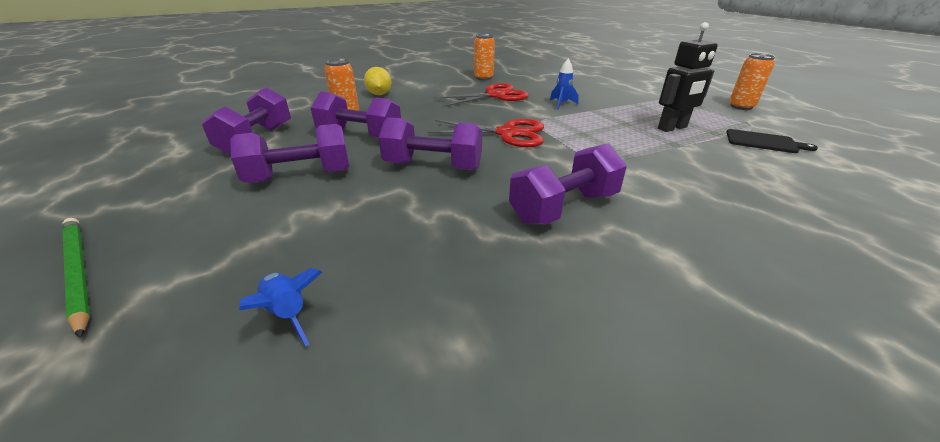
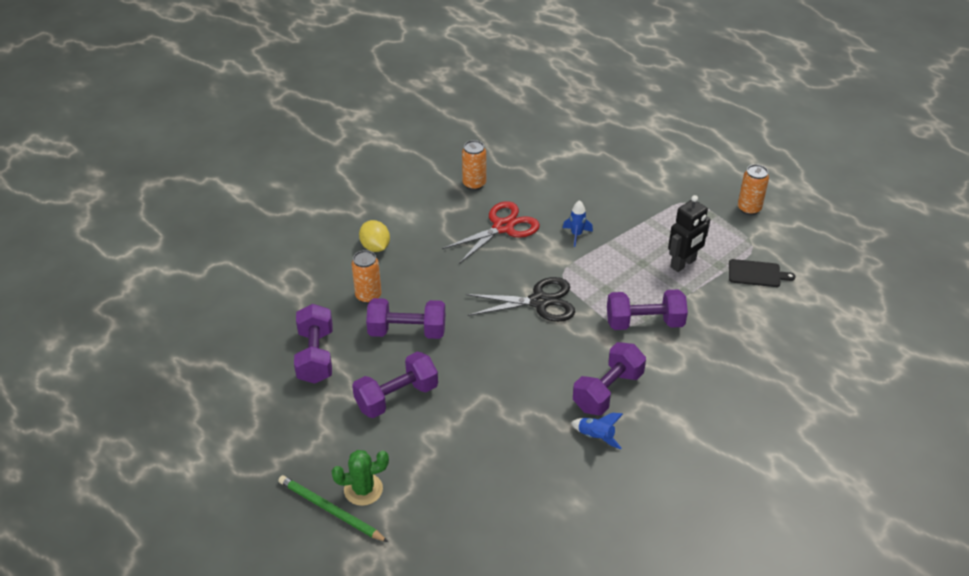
camera: 15 degrees left, 10 degrees up
(153, 256) = (363, 489): none -> green cactus
(288, 314) = (479, 506): blue rocket -> blue rocket (596, 437)
(433, 166) = (495, 363): purple dumbbell -> purple dumbbell (644, 322)
(507, 134) = (539, 302): red scissors -> black scissors

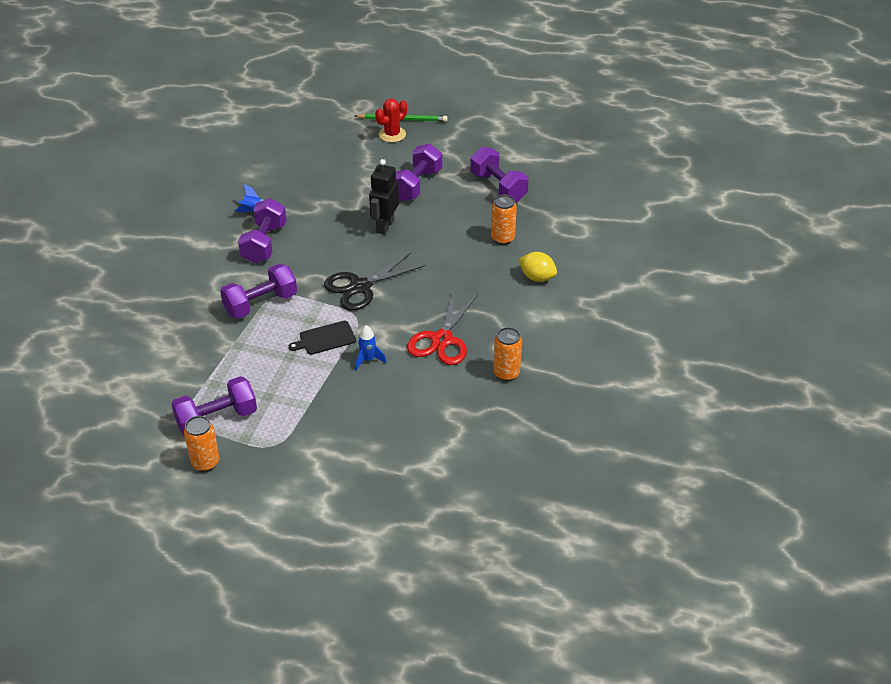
camera: 150 degrees right, 0 degrees up
(363, 489) = (392, 134): green cactus -> red cactus
(407, 331) = (448, 226): purple dumbbell -> purple dumbbell (217, 419)
(683, 264) = (250, 371): black robot -> black robot (385, 226)
(756, 274) = (174, 389): black cutting board -> black cutting board (325, 338)

